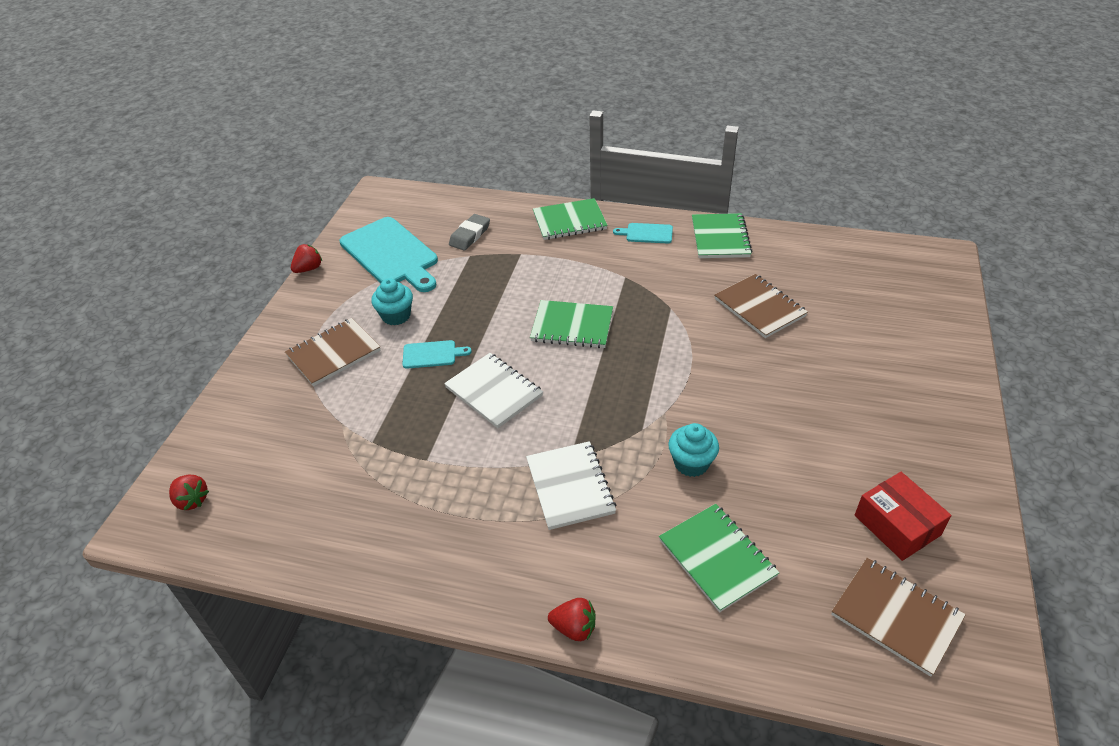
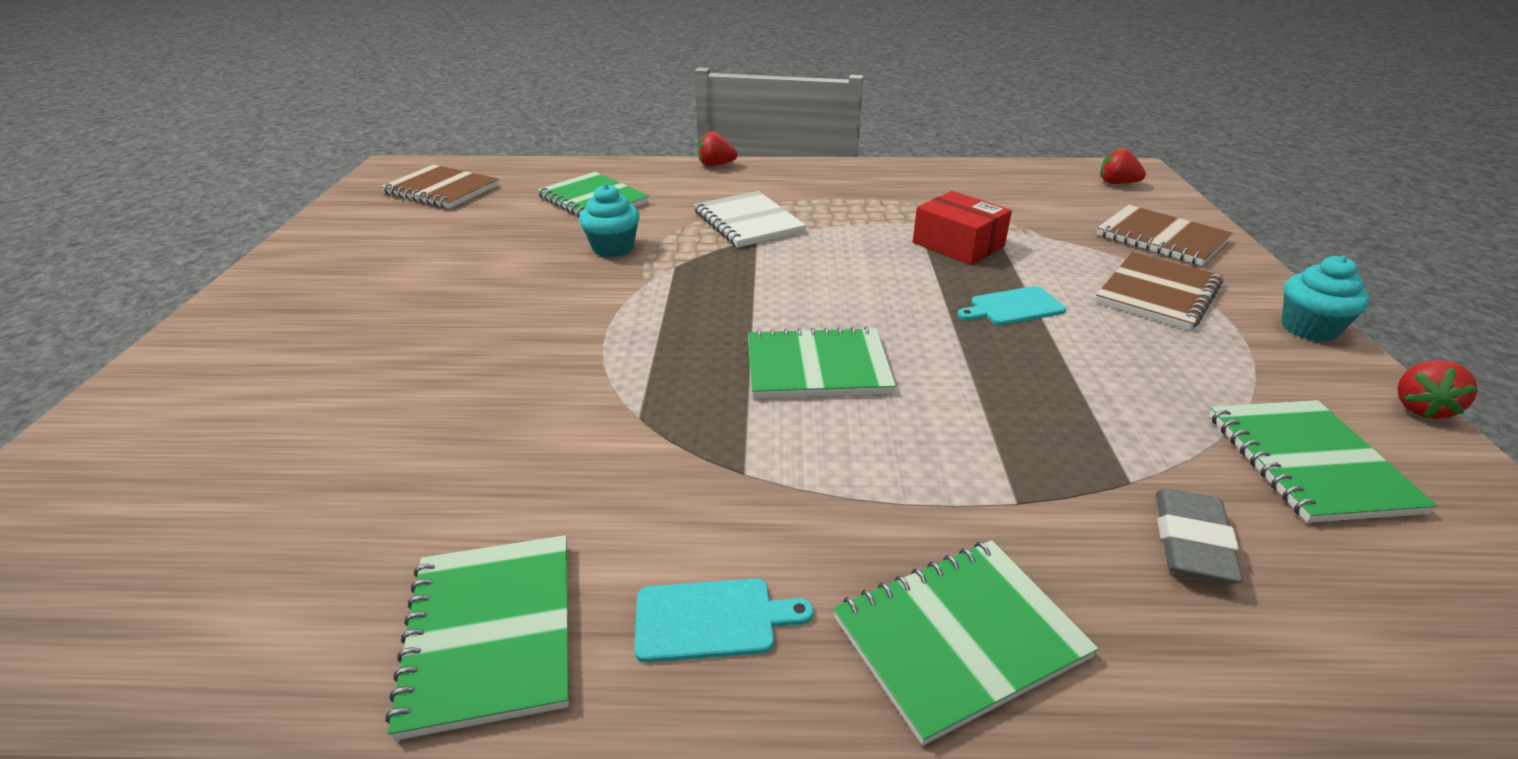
camera: 165 degrees right, 10 degrees down
(391, 254) = (1309, 462): turquoise cutting board -> green notebook
(396, 316) = (1133, 349): turquoise cupcake -> turquoise cupcake (1309, 328)
(494, 392) = (887, 279): white notebook -> none
(759, 307) = (454, 440): brown notebook -> brown notebook (1161, 238)
(897, 525) = (398, 231): red box -> red box (958, 244)

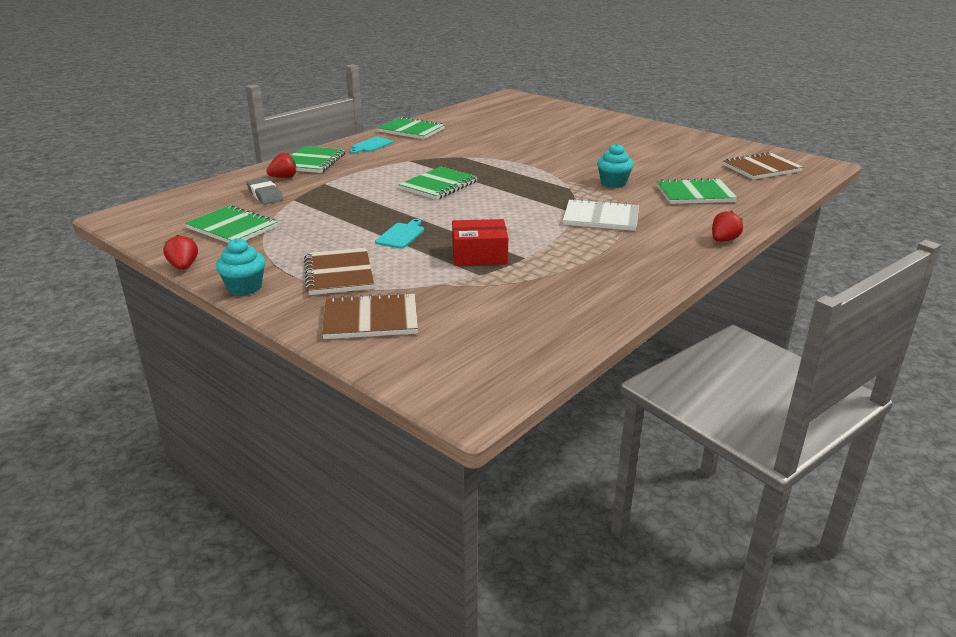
camera: 130 degrees right, 5 degrees down
(1117, 183) = (462, 371): red strawberry -> red strawberry (284, 177)

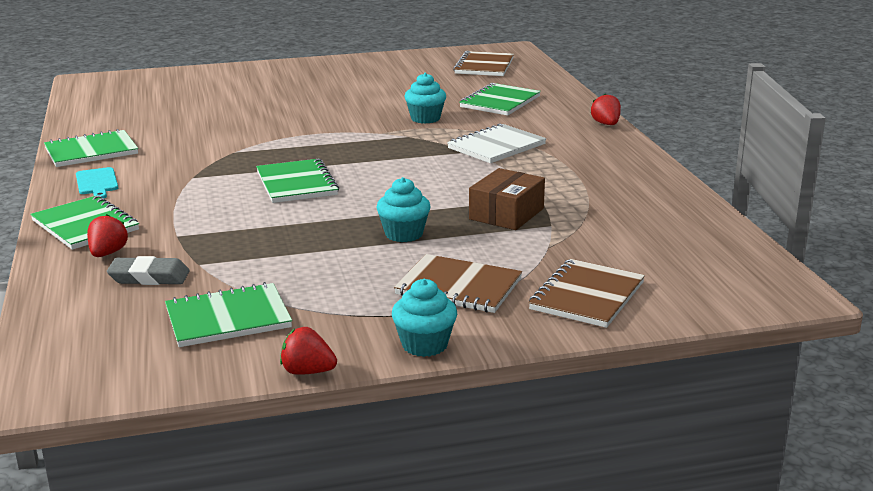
camera: 55 degrees left, 5 degrees down
(401, 235) = (404, 234): turquoise cutting board -> turquoise cupcake
(479, 255) = (506, 214): red box -> brown box

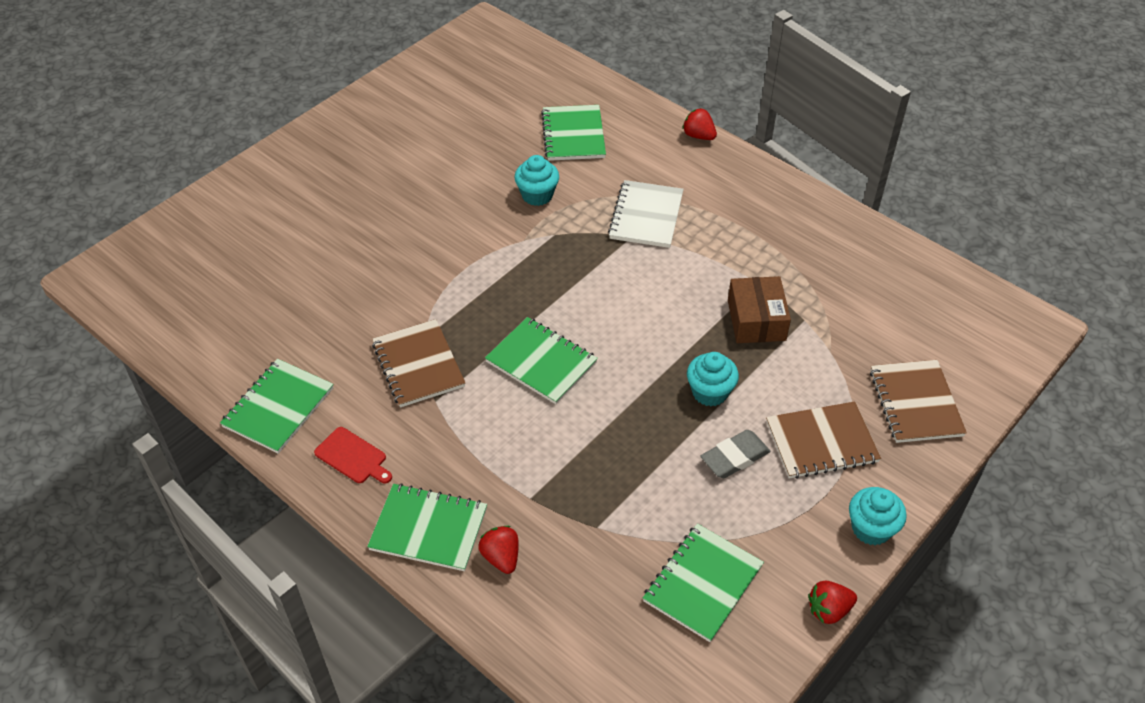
camera: 35 degrees left, 25 degrees up
(97, 182) = (353, 457): turquoise cutting board -> red cutting board
(149, 277) = (577, 568): grey eraser -> grey eraser (734, 457)
(484, 66) = (492, 71): brown notebook -> brown notebook (418, 365)

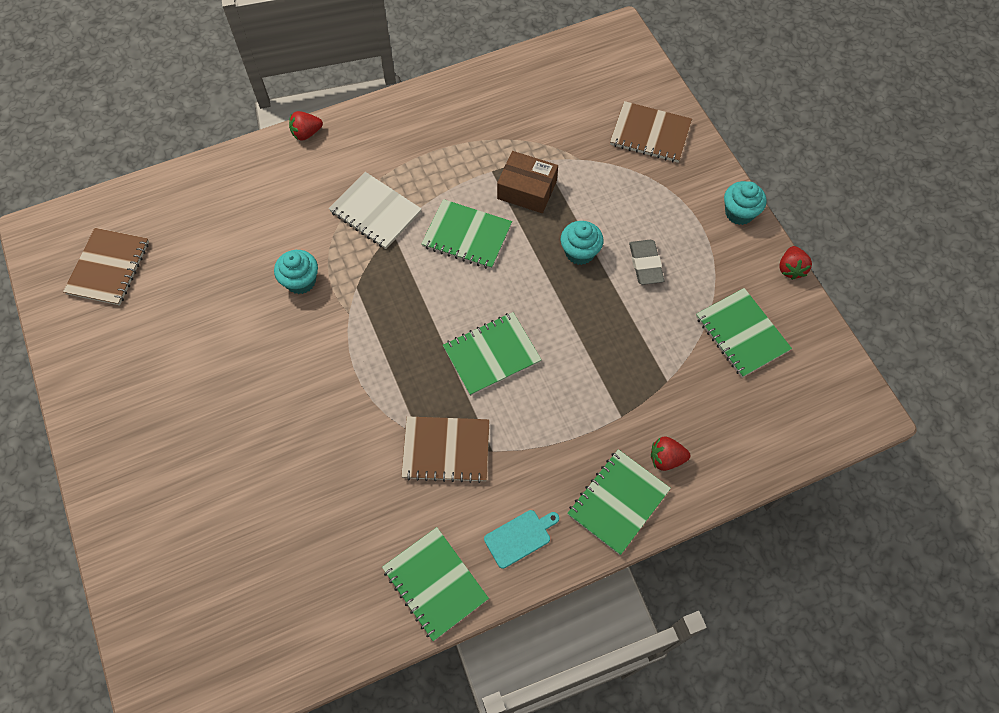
camera: 65 degrees left, 15 degrees up
(353, 457) = (519, 537): red cutting board -> turquoise cutting board
(573, 135) = (243, 222): green notebook -> green notebook (467, 236)
(821, 442) = (657, 205): brown notebook -> brown notebook (108, 268)

